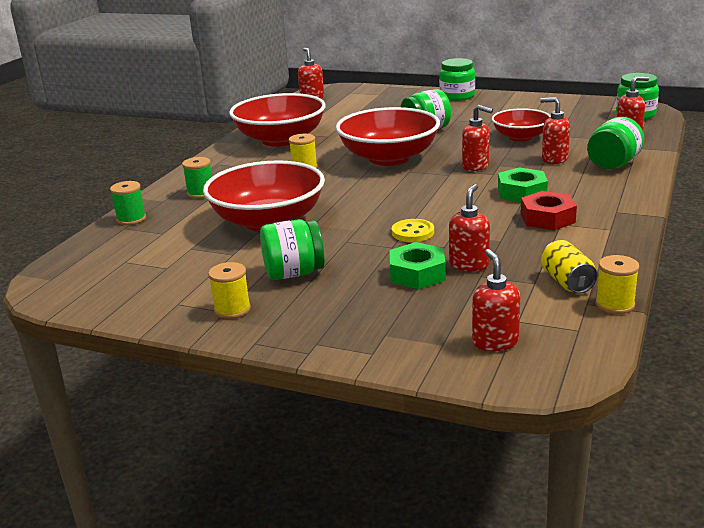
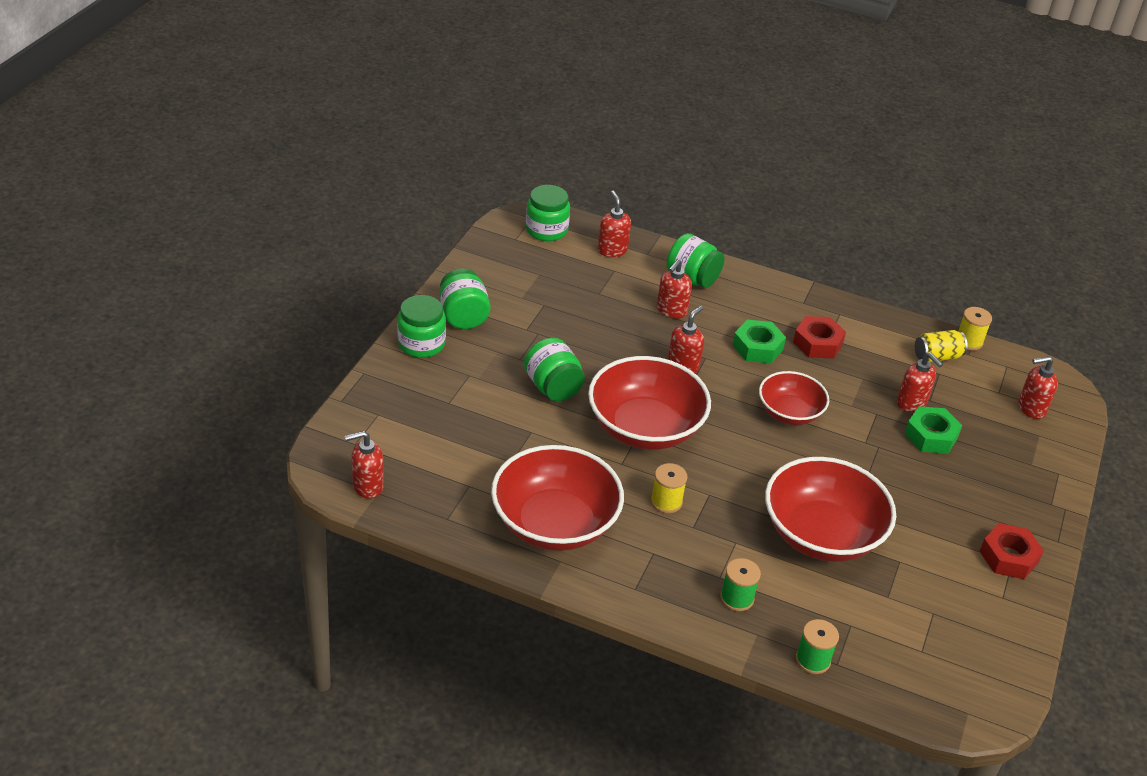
camera: 95 degrees left, 15 degrees up
(232, 310) = (1008, 557): yellow spool -> red nut
(294, 273) = (937, 515): green jar -> green jar (463, 316)
(413, 232) = (848, 430): yellow button -> none
(469, 265) = (911, 403): red soap dispenser -> red soap dispenser turned 150 degrees counterclockwise
(520, 137) = (598, 320): red bowl -> red bowl (789, 412)

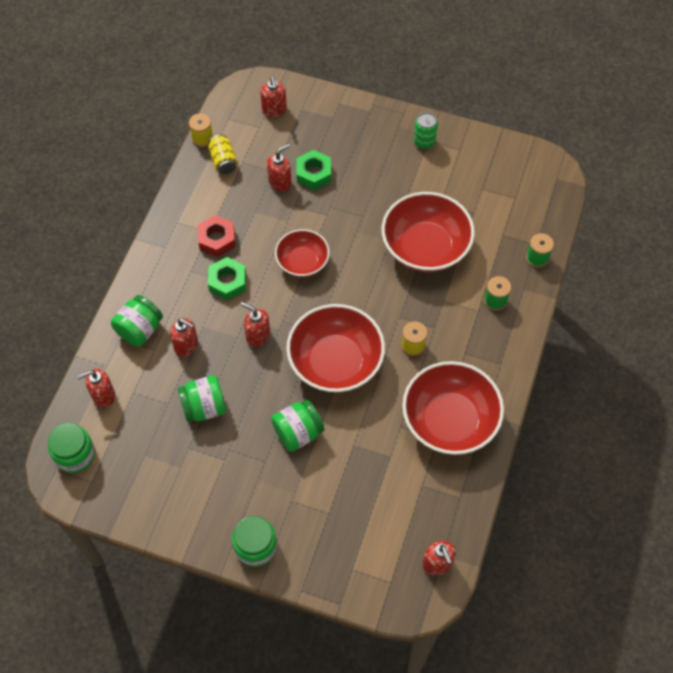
camera: 90 degrees left, 20 degrees up
(463, 316) = (213, 515): green jar -> green jar (204, 407)
(1008, 557) = (424, 142): red nut -> green can

